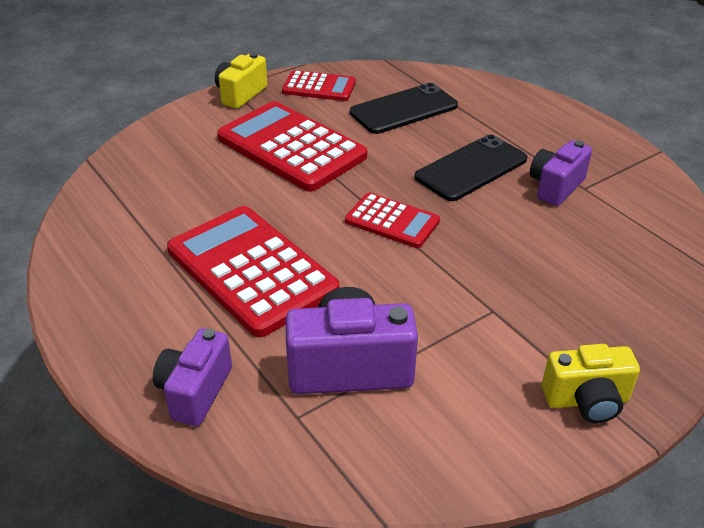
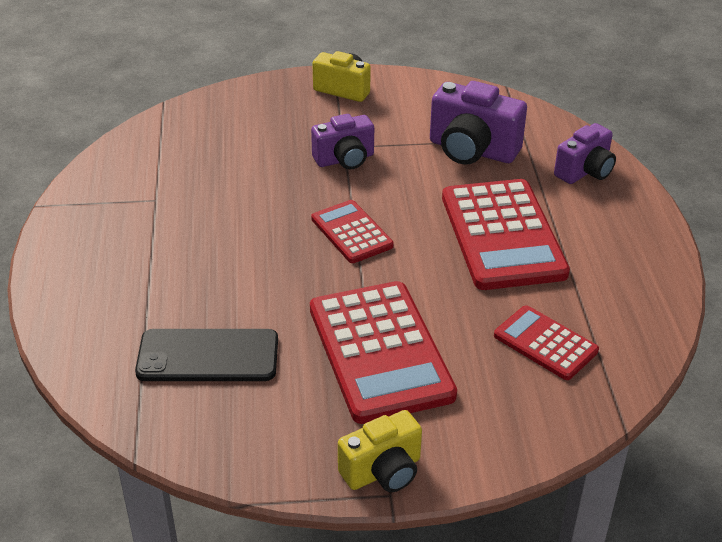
camera: 150 degrees left, 0 degrees up
(319, 87) = (271, 440): red calculator -> red calculator (545, 343)
(471, 168) = (226, 254): black phone -> none
(555, 187) = (178, 209): purple camera -> purple camera (345, 159)

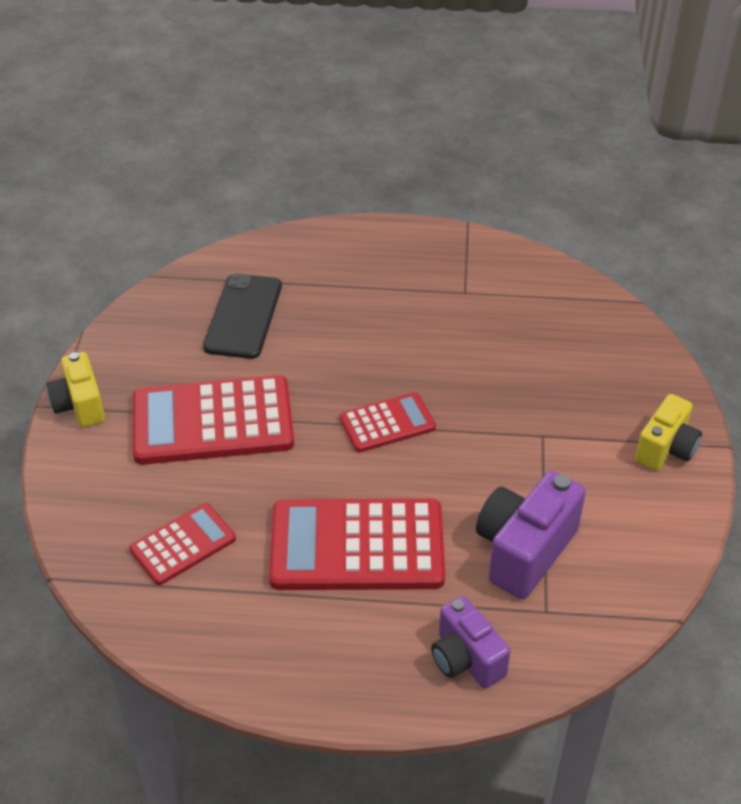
camera: 100 degrees right, 5 degrees up
(345, 159) = (517, 433): purple camera -> none

